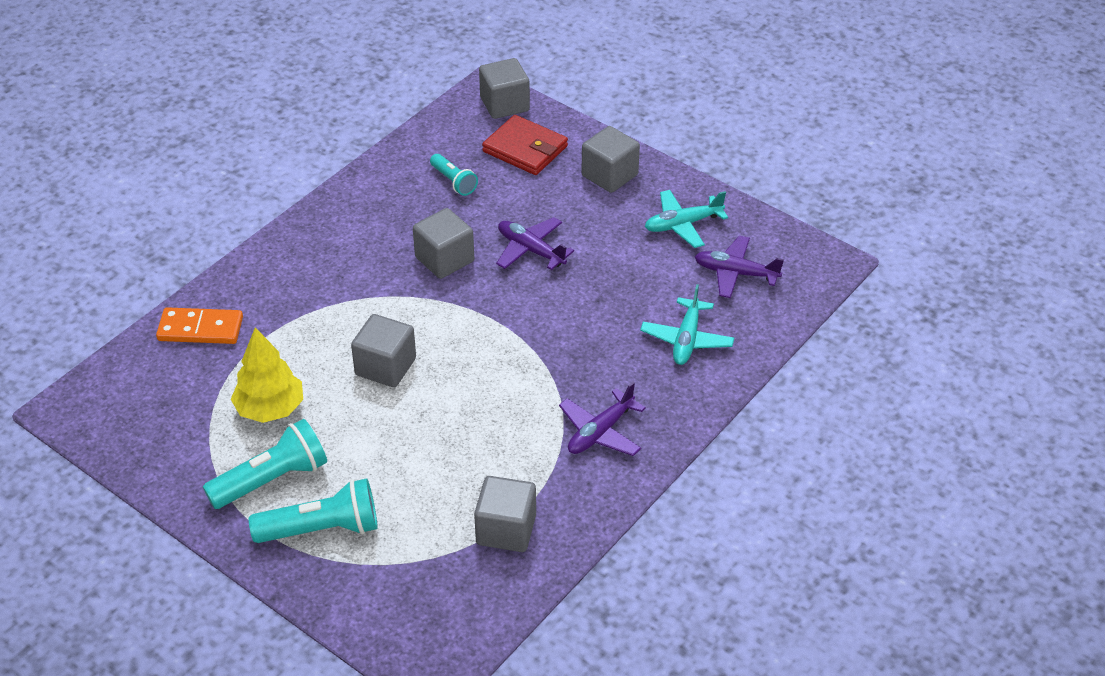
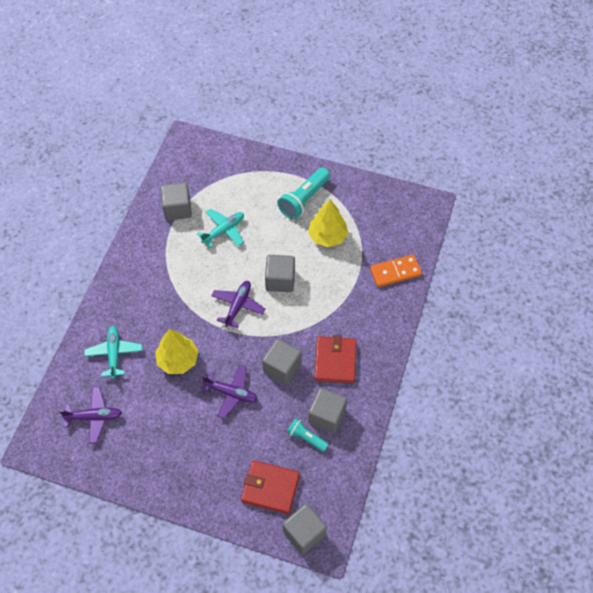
camera: 160 degrees right, 15 degrees up
(322, 529) = (266, 183): turquoise flashlight -> none
(365, 247) = (335, 361): none -> red wallet
(592, 307) = (178, 360): none -> yellow tree
(600, 432) = (147, 276): purple plane -> purple plane (238, 306)
(609, 175) = (201, 481): grey cube -> grey cube (327, 416)
(683, 224) = (138, 449): turquoise plane -> turquoise plane (223, 231)

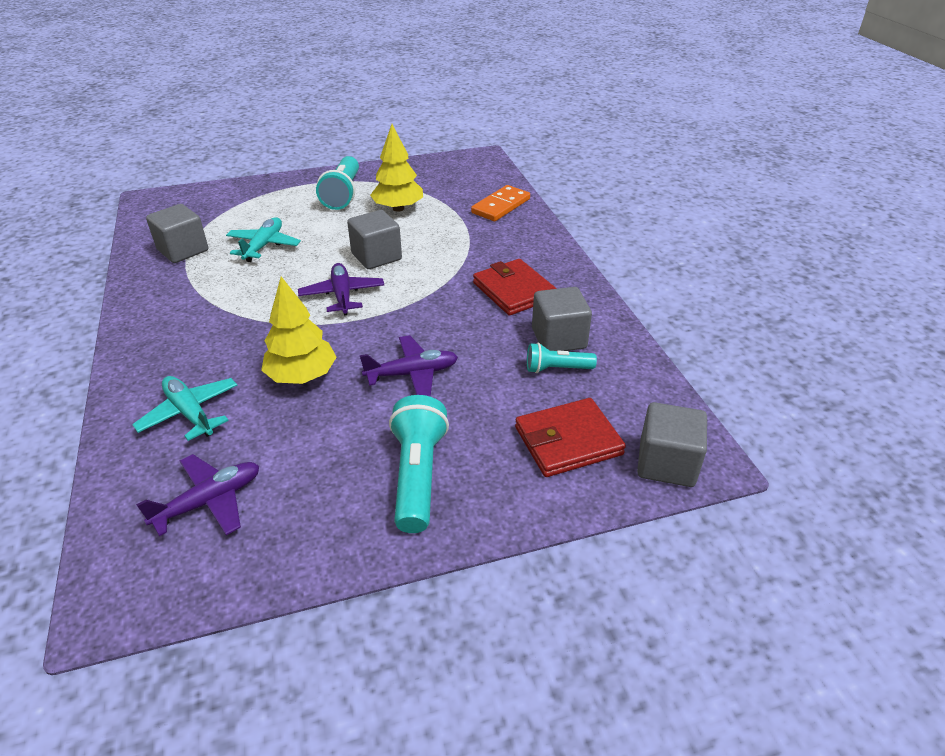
camera: 35 degrees left, 20 degrees down
(187, 461) = (417, 475): none -> turquoise flashlight
(282, 367) = (455, 322): grey cube -> none

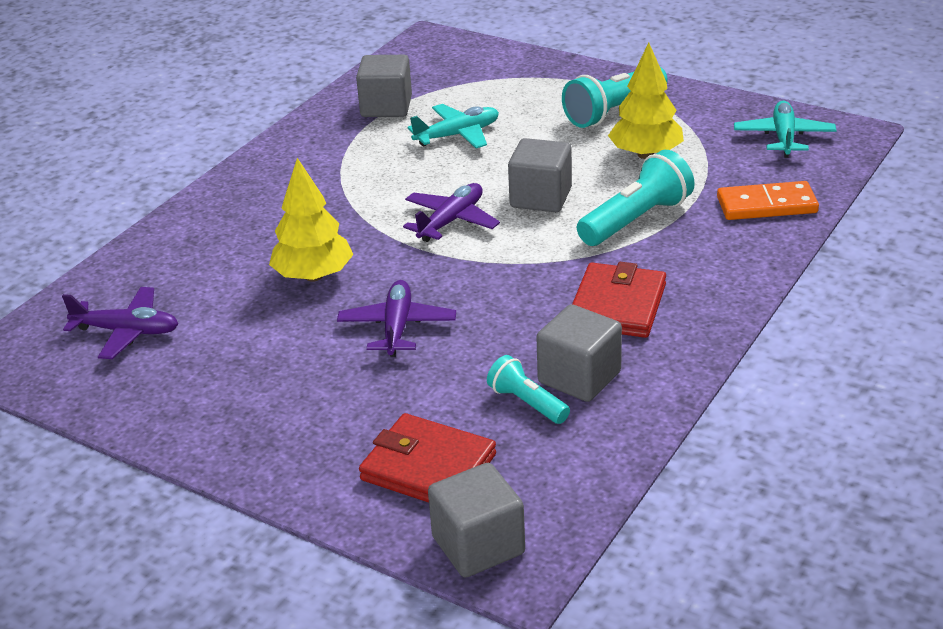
camera: 50 degrees right, 5 degrees down
(190, 413) = (201, 258): turquoise plane -> turquoise plane (784, 137)
(412, 374) = (397, 327): purple plane -> purple plane turned 120 degrees counterclockwise
(417, 475) = (274, 409): turquoise flashlight -> turquoise flashlight (636, 220)

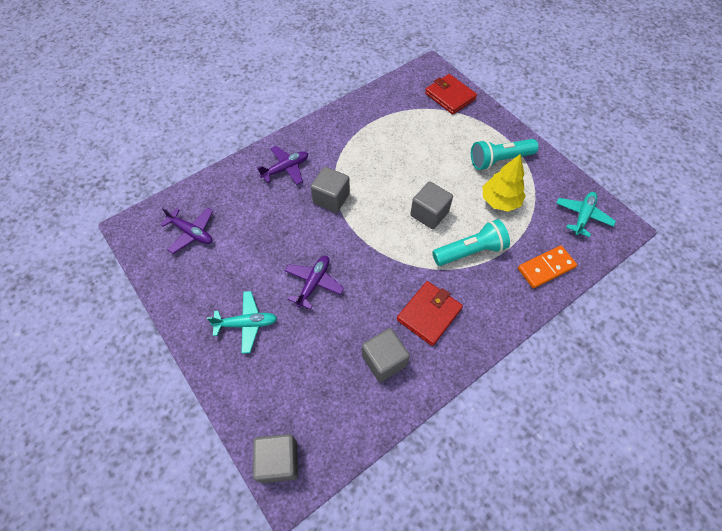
camera: 20 degrees right, 25 degrees up
(314, 276) = (292, 228): yellow tree -> none
(386, 107) = (384, 113): grey cube -> grey cube (331, 198)
(428, 467) = (281, 393): red wallet -> red wallet (450, 96)
(451, 221) = (376, 214): purple plane -> purple plane (286, 169)
(457, 135) = (410, 148): turquoise plane -> turquoise plane (246, 324)
(527, 403) = (349, 368): turquoise flashlight -> none
(766, 205) = (546, 268): orange domino -> orange domino turned 45 degrees counterclockwise

